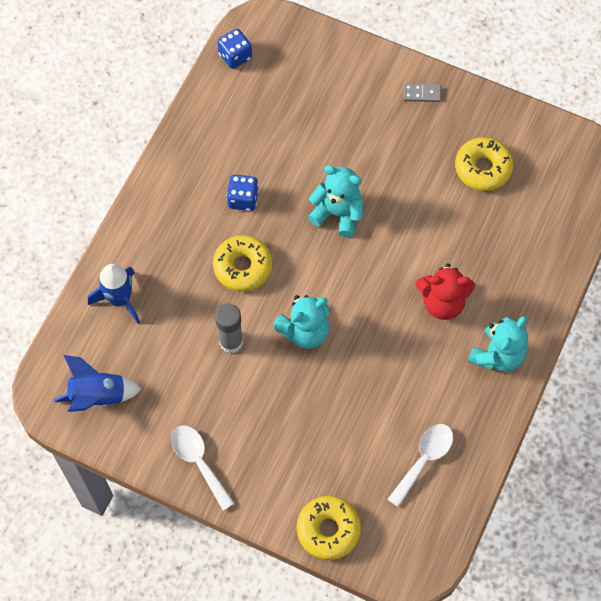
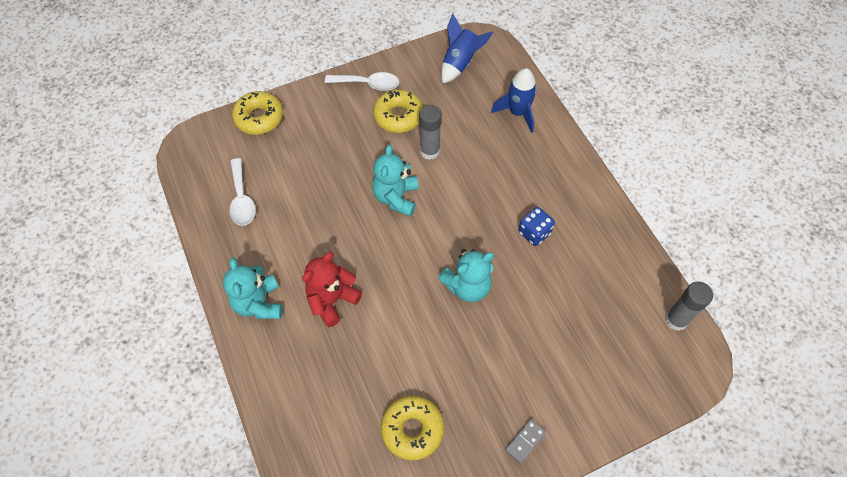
camera: 130 degrees right, 5 degrees down
(235, 56) = (676, 320): blue dice -> grey glue stick
(243, 267) = (478, 195): yellow donut -> yellow donut (398, 116)

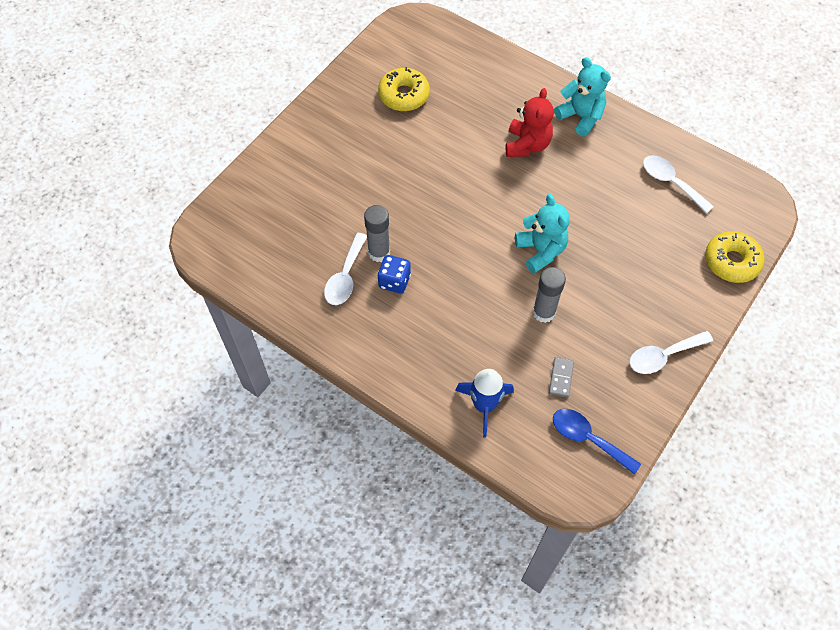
camera: 150 degrees right, 0 degrees up
(398, 116) = (603, 335): yellow donut -> none
(460, 63) = (587, 438): blue rocket -> blue spoon
(467, 286) = (426, 207): turquoise teddy bear -> none
(525, 441) = (318, 125): grey domino -> grey domino (561, 378)
(575, 257) = (345, 277): none -> white spoon
(676, 320) = (232, 265): grey glue stick -> grey glue stick (379, 252)

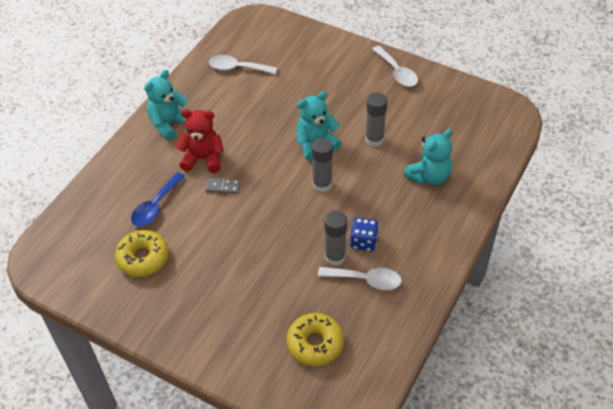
camera: 95 degrees left, 10 degrees down
(479, 251) = (322, 184): none -> grey glue stick
(480, 362) = (429, 176): none -> turquoise teddy bear
(484, 405) = (466, 171): blue rocket -> none
(561, 378) = (430, 127): grey domino -> grey domino (223, 187)
(587, 438) = (475, 111): blue spoon -> blue spoon (155, 206)
(670, 182) = (237, 68): white spoon -> white spoon turned 60 degrees clockwise
(731, 261) = (308, 36): yellow donut -> yellow donut (315, 344)

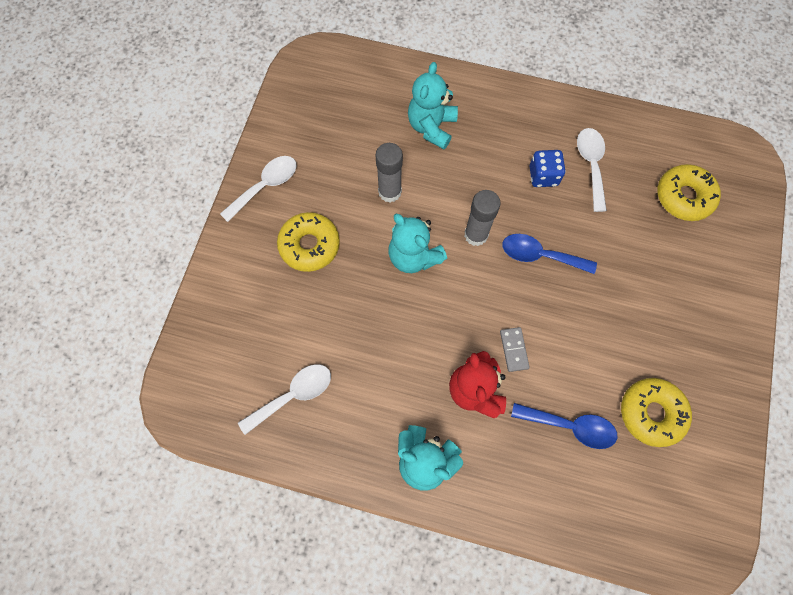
camera: 105 degrees left, 20 degrees up
(237, 68) = (293, 395): white spoon -> white spoon turned 120 degrees counterclockwise
(292, 221) = (540, 255): none -> blue spoon
(335, 257) = (573, 200): grey glue stick -> none
(342, 89) = (309, 245): none -> yellow donut
(429, 176) = (431, 127): turquoise teddy bear -> turquoise teddy bear turned 105 degrees counterclockwise

